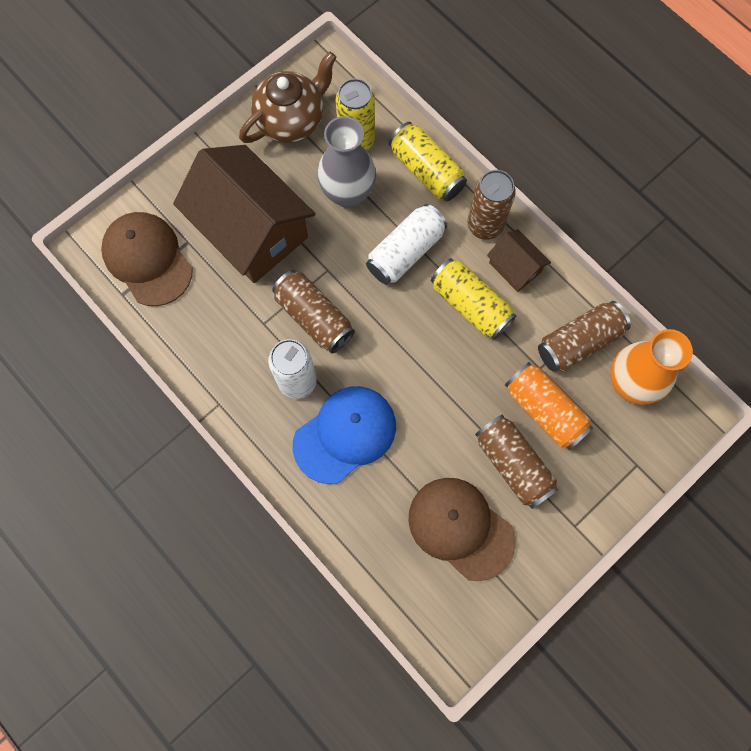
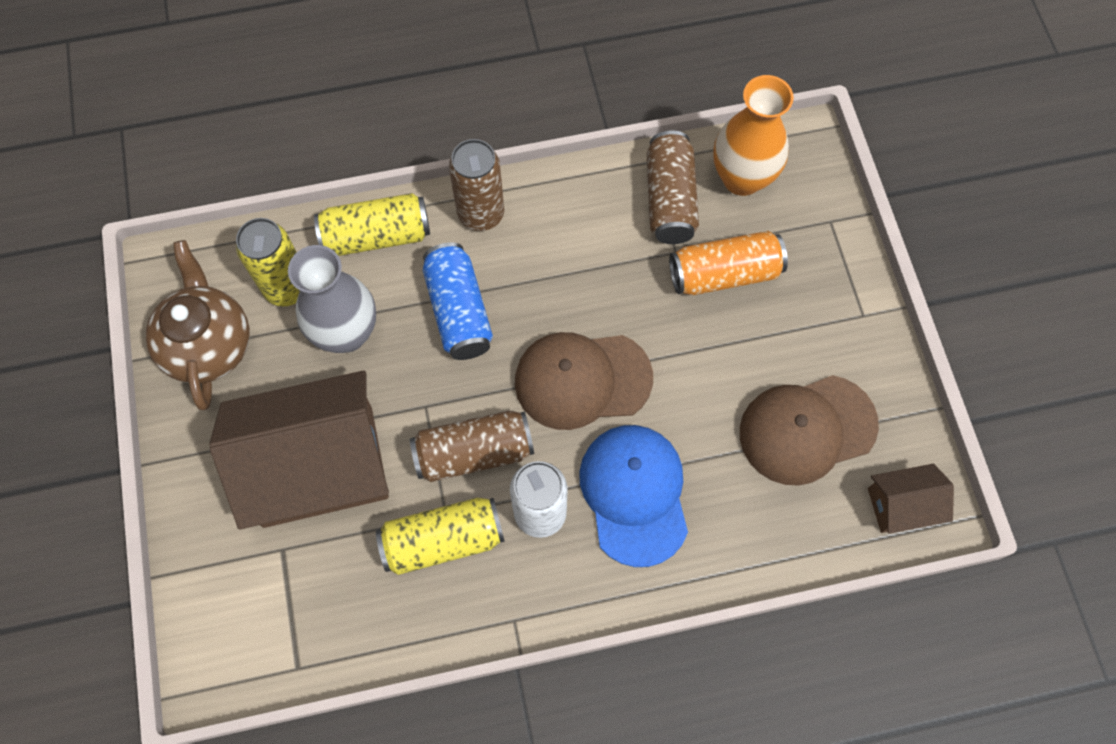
camera: 60 degrees left, 5 degrees down
(147, 259) = (272, 612): brown cap -> brown cap (582, 380)
(405, 252) = (459, 311): white can -> blue can
(470, 305) = (563, 280): yellow can -> yellow can (443, 540)
(513, 464) = (766, 337): brown can -> none
(515, 267) = (548, 212): brown house -> brown house (901, 505)

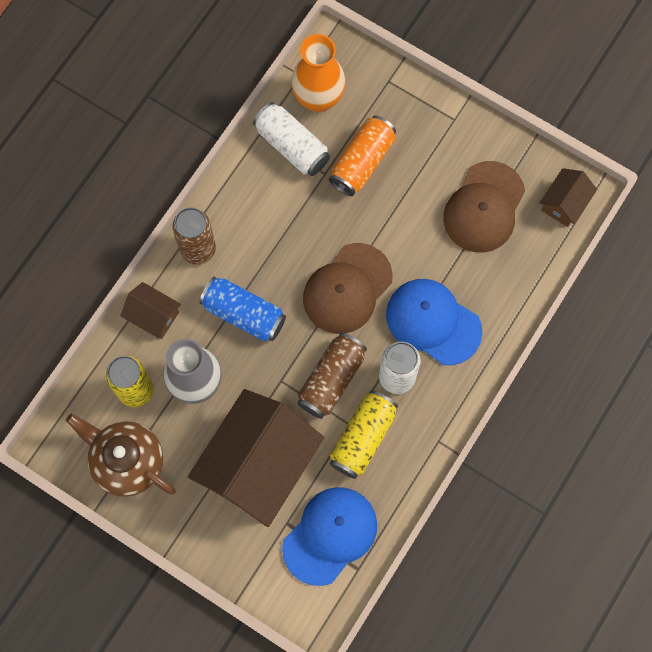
camera: 45 degrees left, 5 degrees up
(308, 605) = (330, 535): none -> blue cap
(376, 236) = (153, 315): yellow can -> brown house
(670, 199) = (292, 146): brown can -> white can

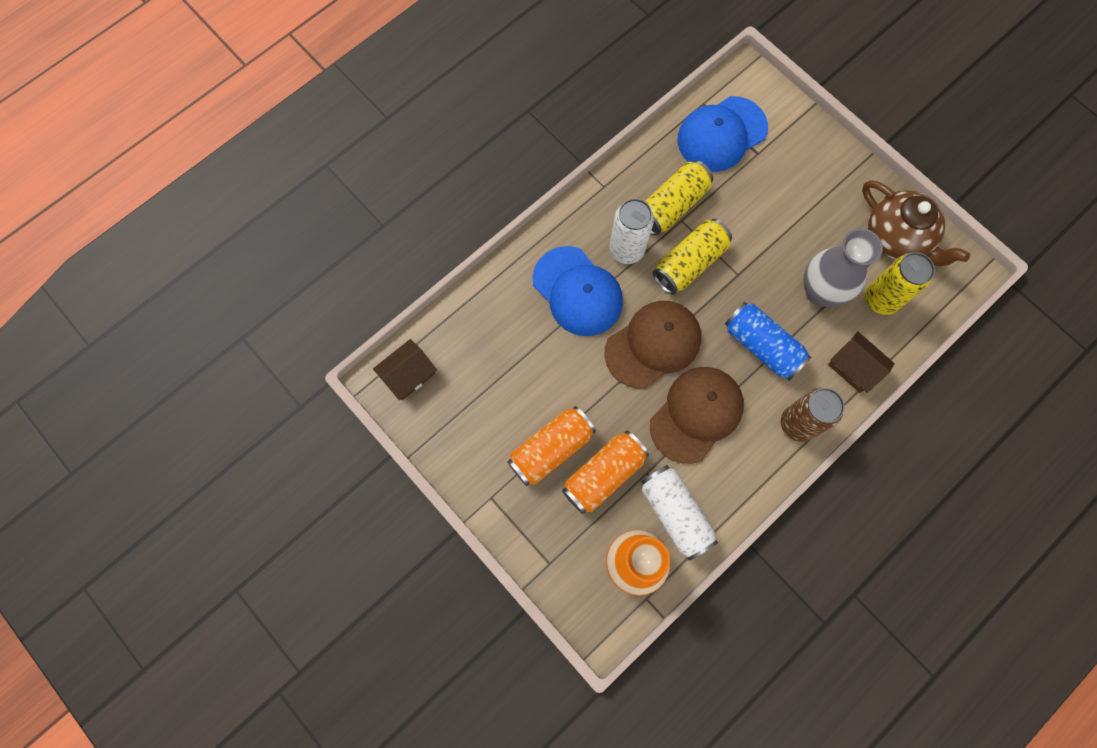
camera: 165 degrees left, 0 degrees up
(258, 465) = (774, 206): brown house -> none
(331, 380) = (689, 263): brown can -> yellow can
(414, 171) = (551, 449): none -> orange can
(484, 207) = (491, 392): brown cap -> brown cap (696, 414)

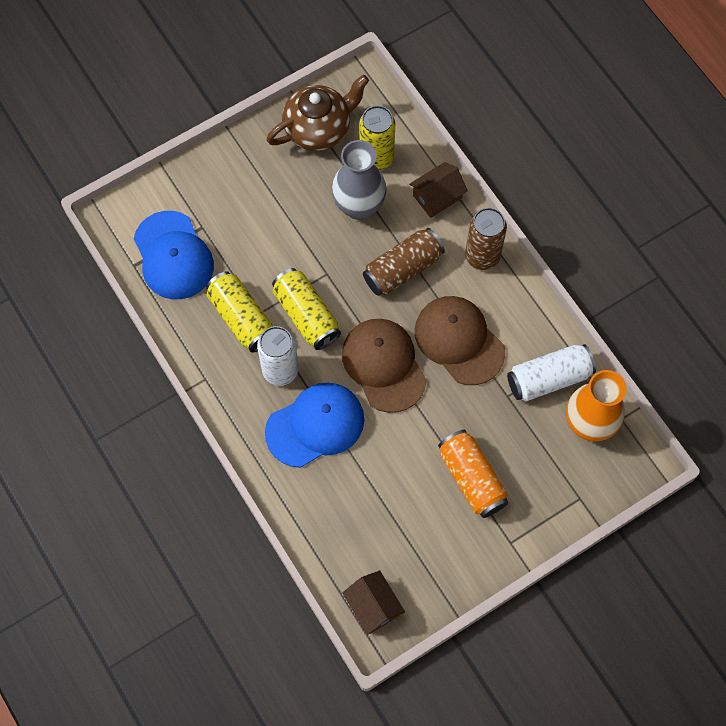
camera: 80 degrees left, 5 degrees down
(604, 475) = (504, 434): orange can -> none
(762, 346) = (403, 269): blue can -> brown can

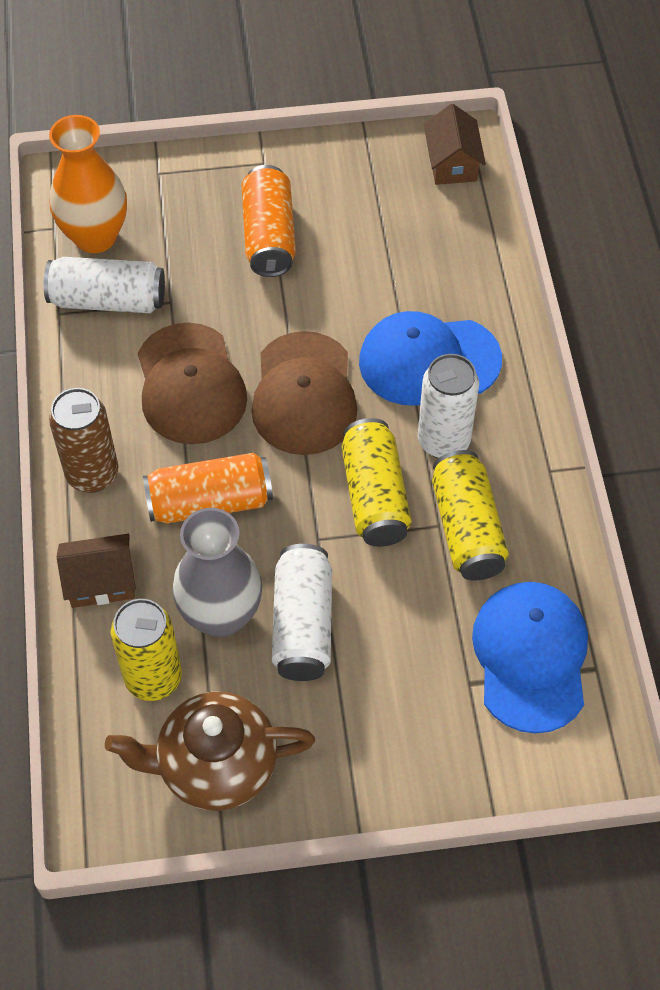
camera: 155 degrees left, 10 degrees down
(310, 220) = (303, 624): none -> white can
(403, 269) = (209, 502): brown can -> orange can

